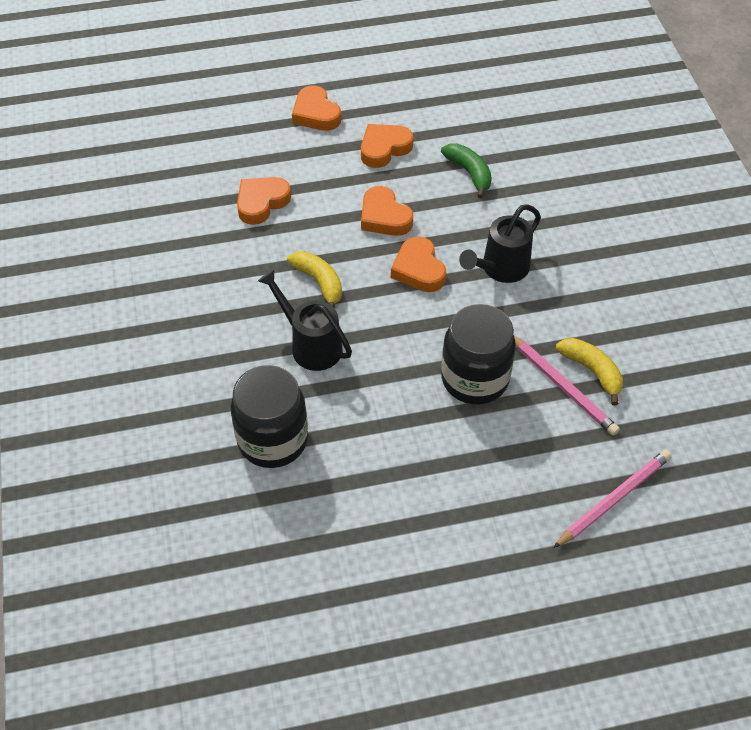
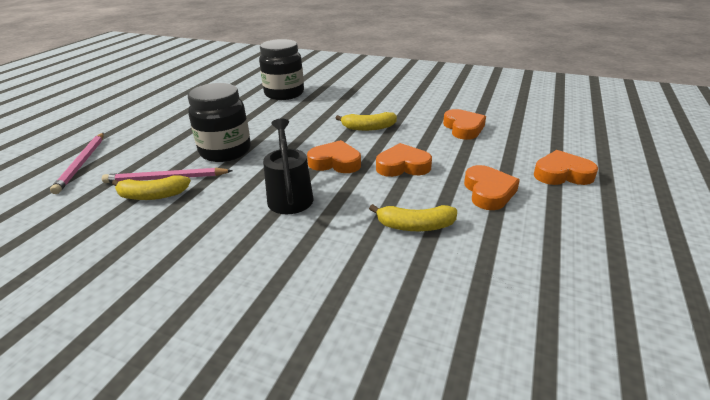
camera: 125 degrees right, 20 degrees down
(310, 345) = (325, 114): black watering can -> none
(469, 173) = (415, 226): green banana -> yellow banana

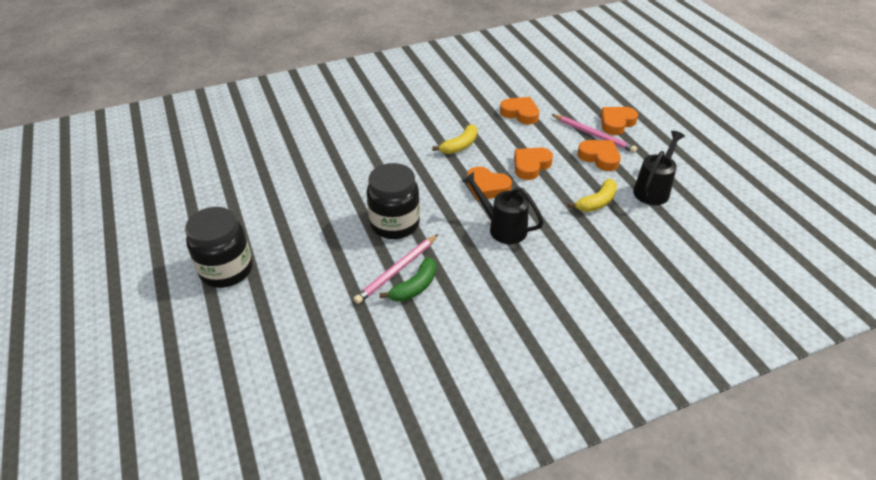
camera: 45 degrees left, 10 degrees up
(82, 163) = (298, 305): pink pencil -> pink pencil (594, 135)
(153, 195) = (415, 287): yellow banana -> green banana
(284, 94) = (333, 145): black jar -> black jar (226, 270)
(335, 162) = (487, 187): orange heart -> orange heart turned 120 degrees counterclockwise
(507, 251) = (653, 189): none -> black watering can

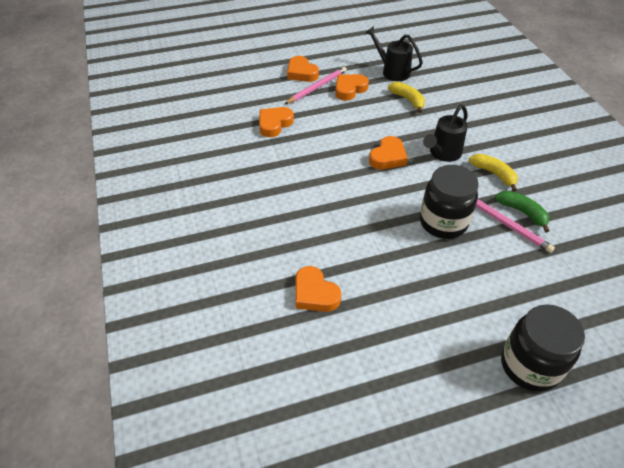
camera: 85 degrees left, 5 degrees up
(460, 146) = (322, 169): yellow banana -> yellow banana (494, 174)
(531, 166) = (358, 128): orange heart -> orange heart (315, 293)

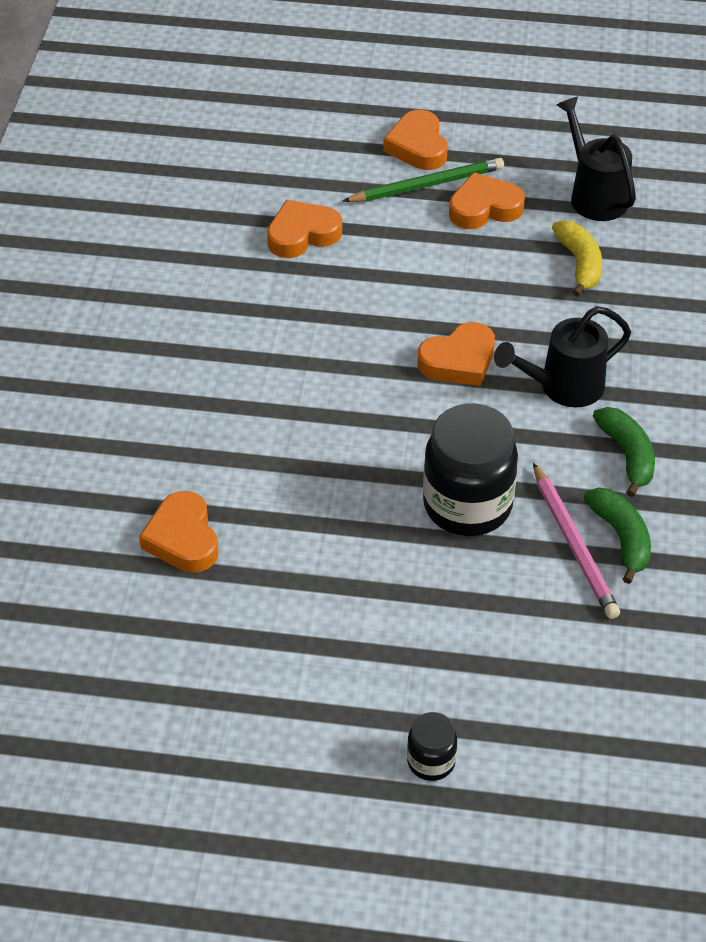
camera: 25 degrees right, 0 degrees up
(317, 87) = (426, 185): pink pencil -> green pencil
(494, 174) = (627, 455): yellow banana -> green banana
(529, 365) = (431, 761): black jar -> black jar, size x0.48

